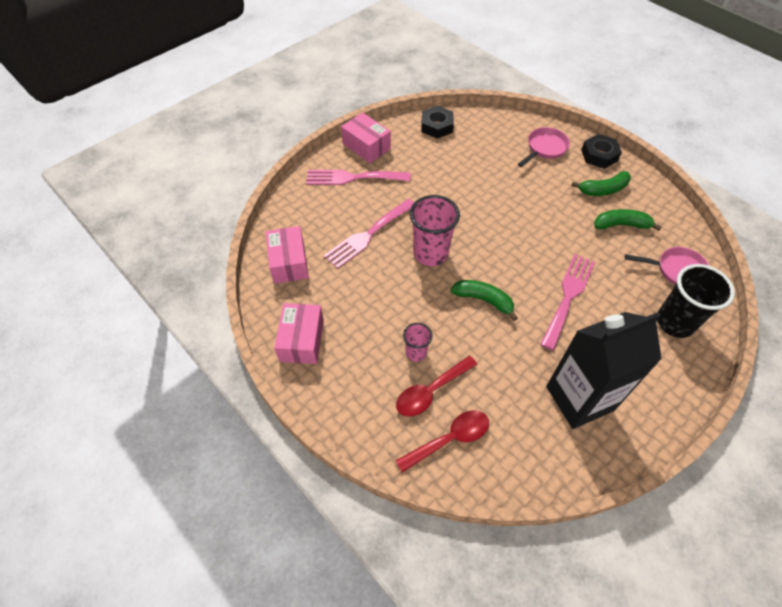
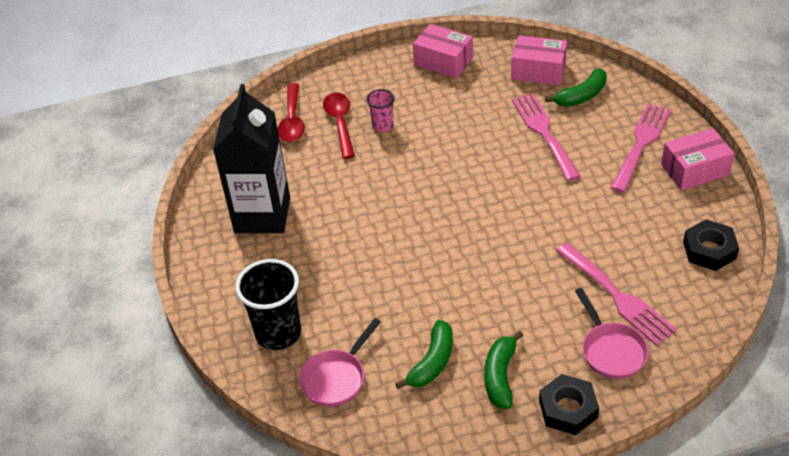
camera: 120 degrees right, 10 degrees down
(430, 253) = (490, 172): pink cup -> none
(484, 300) = (407, 191): green banana -> green banana (581, 96)
(568, 296) = (368, 259): pink fork -> pink fork (618, 297)

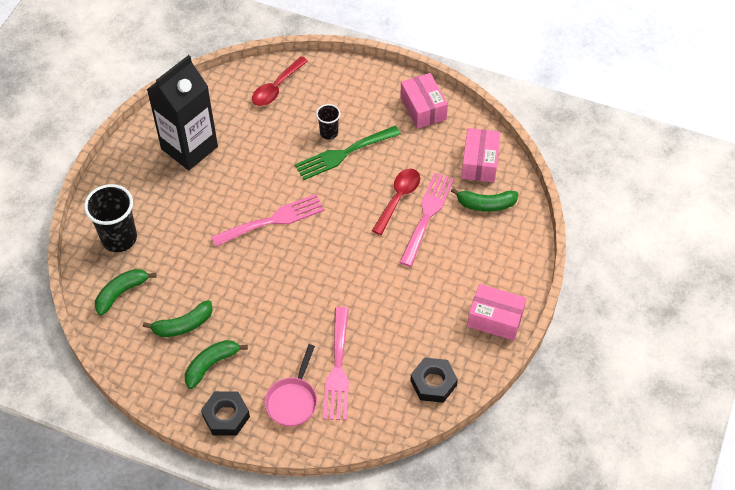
camera: 35 degrees right, 10 degrees up
(336, 378) = (121, 293): pink pan -> green banana
(340, 123) = (304, 111): red spoon -> red spoon (398, 198)
(383, 126) = (329, 133): pink cup -> black cup
(415, 133) = (343, 154): none -> green fork
(538, 71) = (479, 162): pink box -> pink box turned 45 degrees clockwise
(641, 144) = (483, 272): pink fork -> pink fork (273, 220)

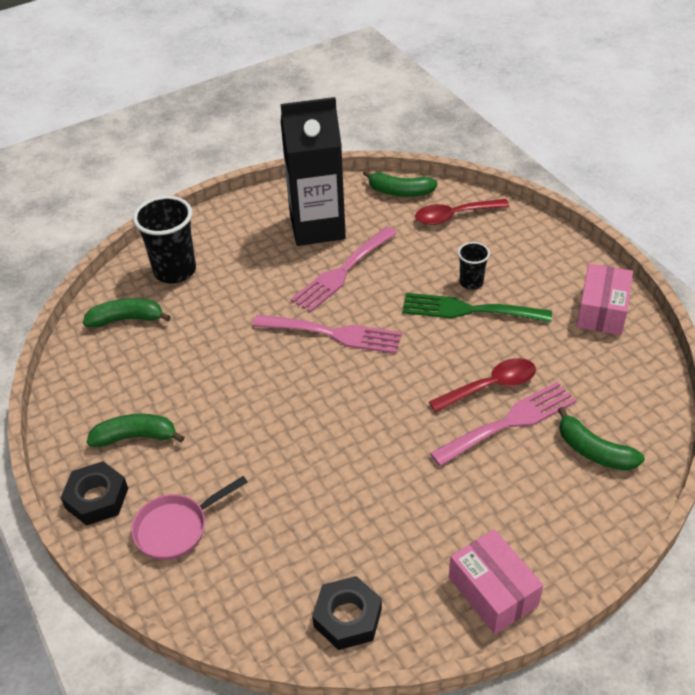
camera: 40 degrees right, 10 degrees down
(183, 325) = (149, 382): green banana -> green banana (399, 192)
(338, 369) = (255, 526): pink fork -> pink fork (342, 272)
(479, 162) = (625, 401): pink box -> none

